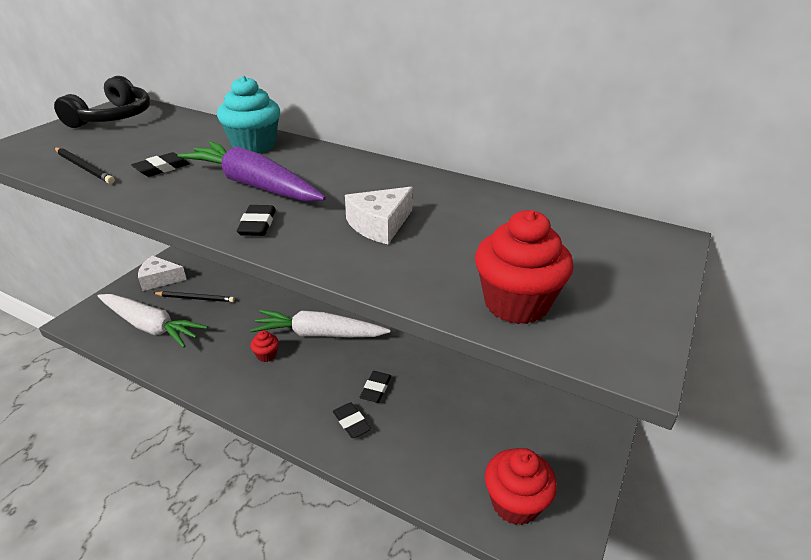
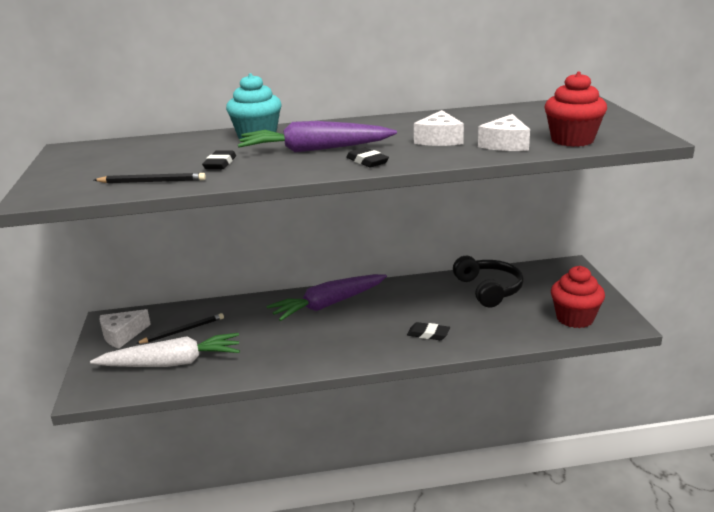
camera: 35 degrees left, 10 degrees down
(113, 117) = (81, 157): black headphones -> black headphones (488, 289)
(266, 355) = (307, 332): red cupcake -> none
(319, 334) = (328, 305): white carrot -> purple carrot
(375, 389) = (417, 312): black eraser -> none
(427, 268) = (505, 144): none -> white cheese

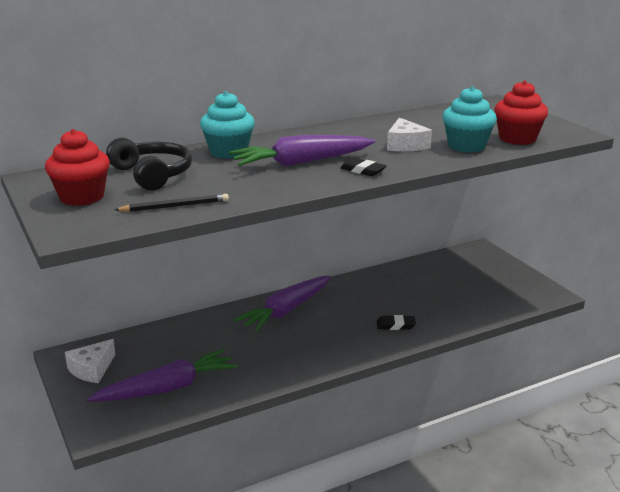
camera: 20 degrees left, 0 degrees up
(172, 363) = (167, 388): white carrot -> purple carrot
(183, 331) = (155, 356): black pencil -> none
(220, 163) = (223, 183): black eraser -> none
(488, 289) = (423, 278): black headphones -> black headphones (152, 175)
(505, 144) = (466, 146): white cheese -> turquoise cupcake
(575, 318) = (510, 295): red cupcake -> red cupcake (82, 197)

